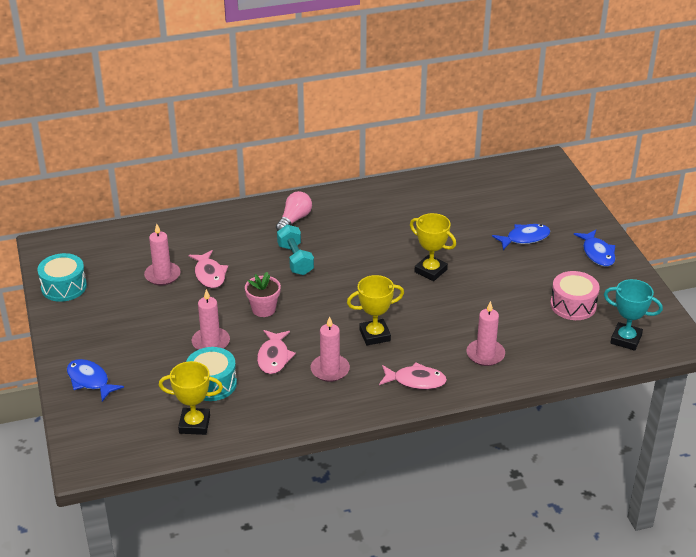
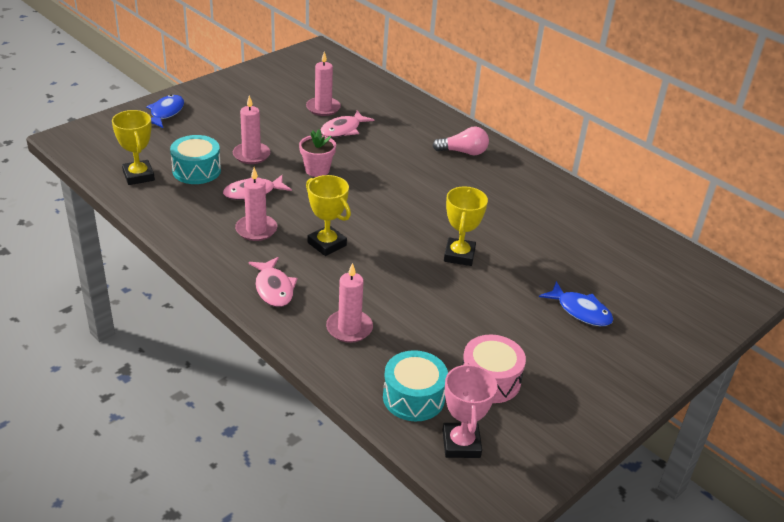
camera: 60 degrees right, 0 degrees up
(64, 287) = (273, 70): turquoise drum -> turquoise drum (413, 397)
(295, 260) = (403, 168): turquoise dumbbell -> none
(597, 253) = (610, 380): blue fish -> none
(626, 339) = (461, 444): turquoise trophy -> pink trophy

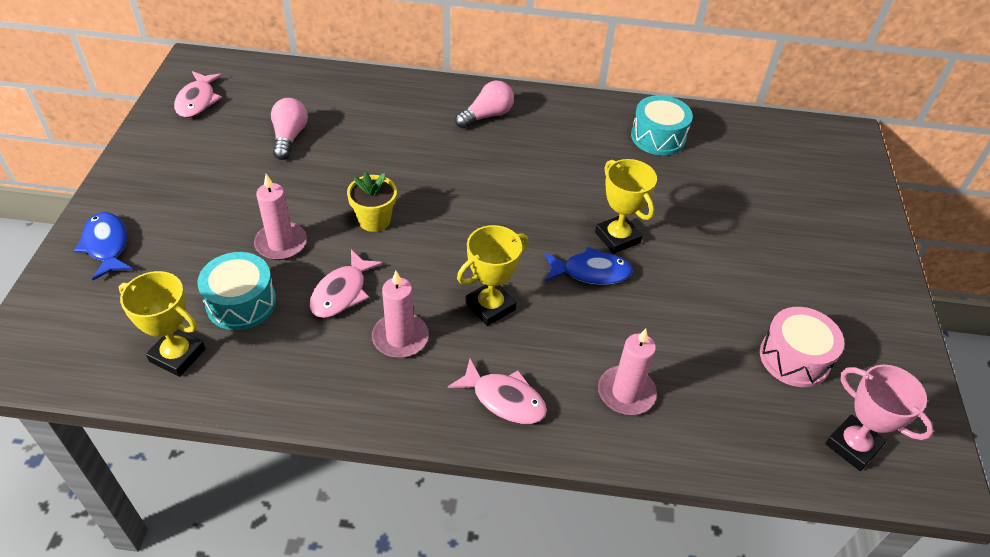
camera: 40 degrees left, 10 degrees up
(317, 170) = (374, 220): pink flower pot -> yellow flower pot
(323, 108) = (289, 137): pink candle -> pink light bulb
(327, 244) = (490, 306): yellow trophy -> yellow trophy turned 45 degrees counterclockwise
(343, 130) = (342, 153): pink fish -> pink fish (197, 101)
(413, 397) = (764, 427): turquoise drum -> turquoise drum (658, 137)
(580, 311) = (770, 232): blue fish -> blue fish (591, 272)

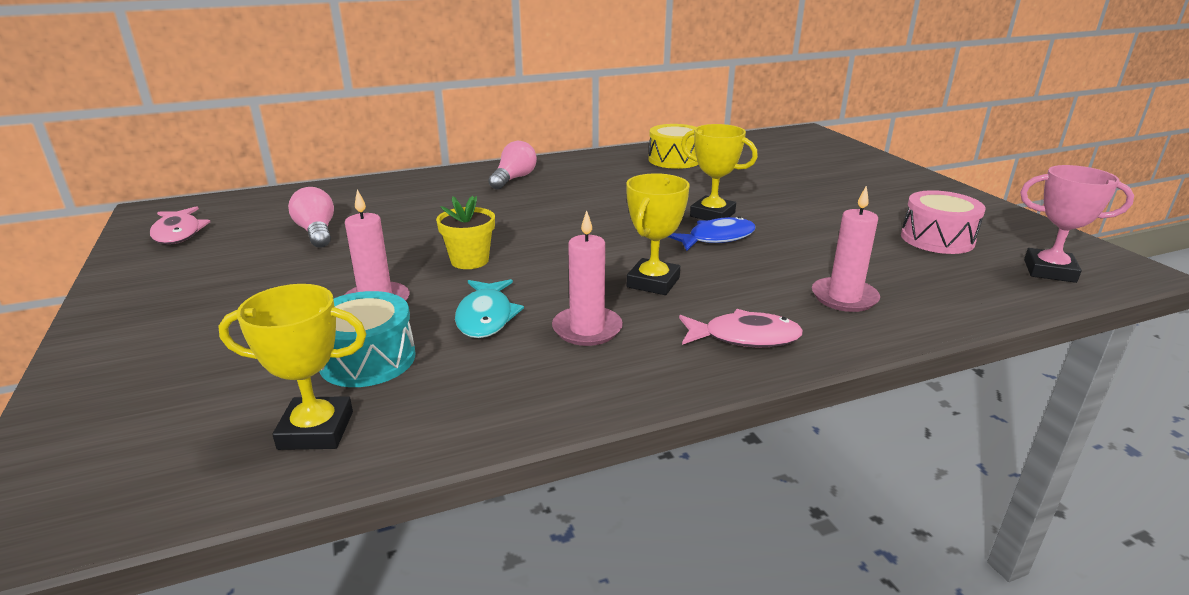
camera: 25 degrees left, 20 degrees down
(106, 245) = (128, 366): blue fish -> none
(342, 292) = (486, 317): pink fish -> turquoise fish
(658, 137) = (674, 160): turquoise drum -> yellow drum

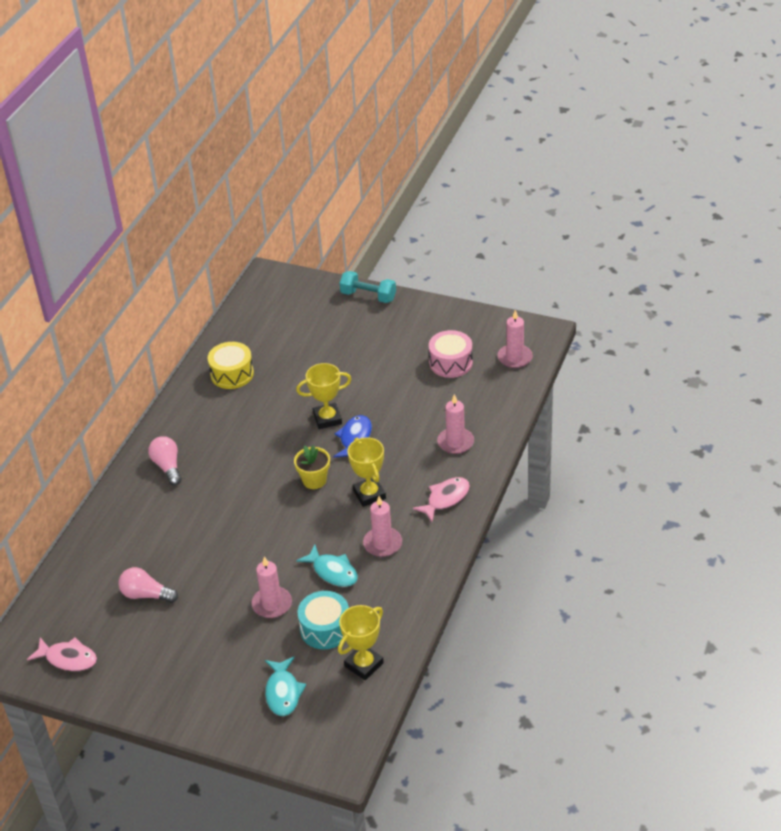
camera: 45 degrees left, 15 degrees up
(197, 383) = (283, 692): none -> turquoise fish
(469, 261) = (265, 548): yellow flower pot -> yellow flower pot (314, 480)
(896, 169) = (368, 296): none -> turquoise dumbbell
(1049, 271) = (515, 358): pink trophy -> pink candle

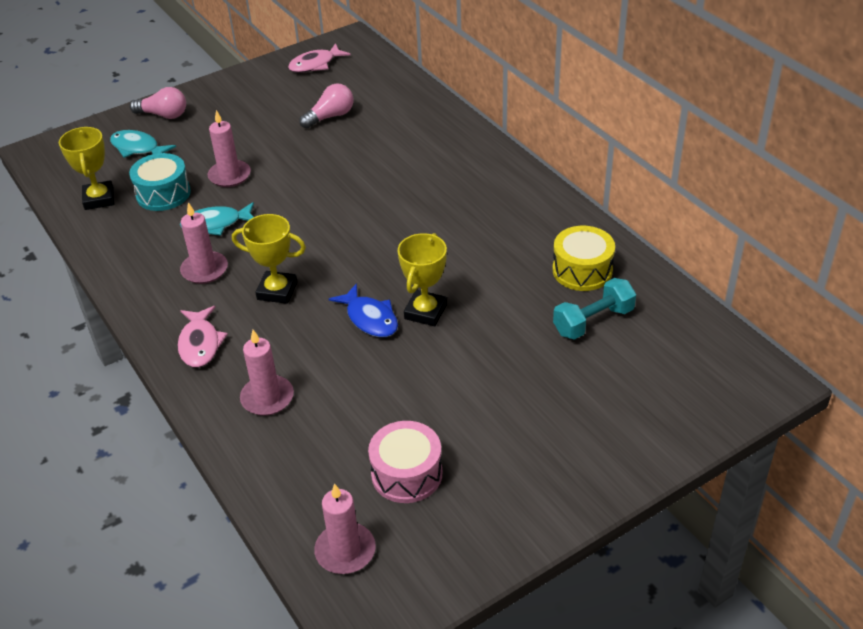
camera: 125 degrees right, 0 degrees up
(167, 467) = (477, 177): pink light bulb -> pink light bulb (163, 115)
(314, 480) = (344, 262): yellow flower pot -> none
(368, 296) = (632, 463): turquoise dumbbell -> turquoise dumbbell (593, 321)

